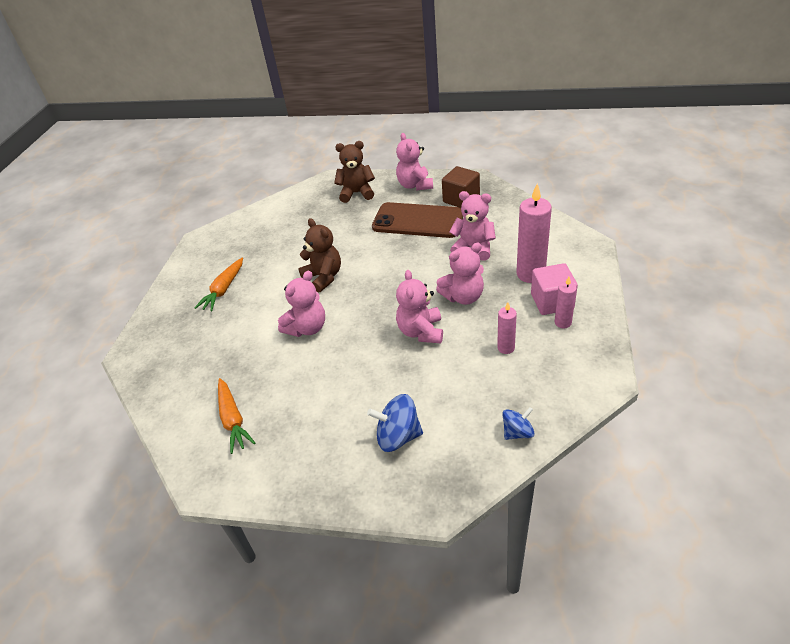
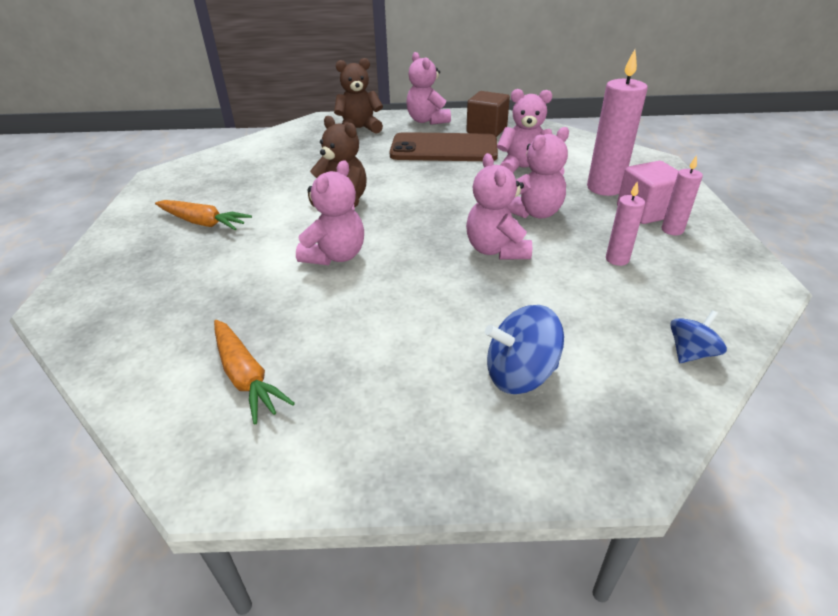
camera: 15 degrees left, 5 degrees down
(224, 289) = (203, 223): orange carrot -> orange carrot turned 75 degrees counterclockwise

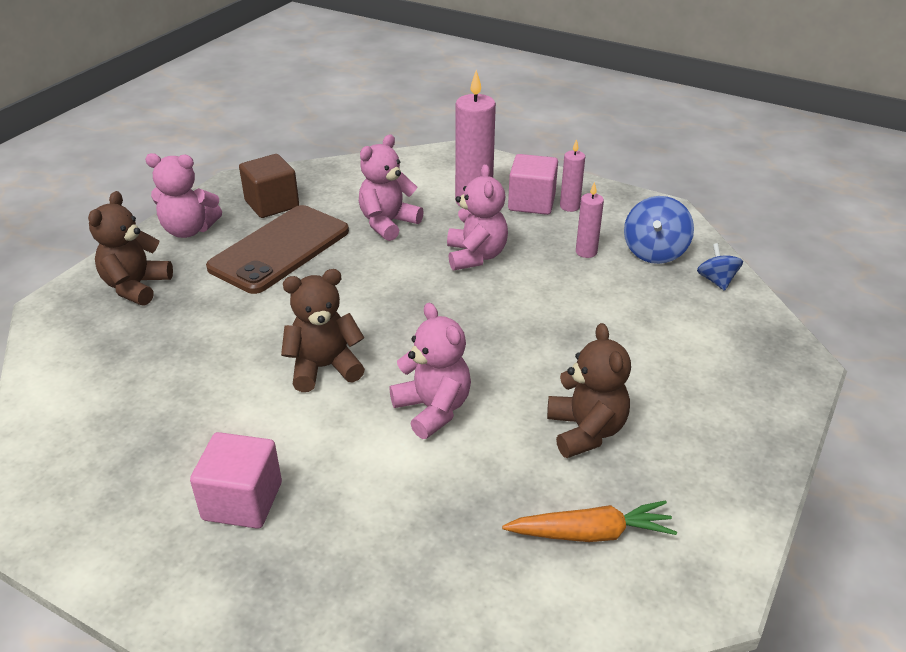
camera: 60 degrees left, 0 degrees up
(203, 223) = (242, 501): orange carrot -> pink cube
(369, 335) = (585, 431): none -> brown teddy bear
(496, 250) = (517, 304): pink teddy bear -> none
(520, 374) = (690, 367): blue spinning top -> blue spinning top (654, 252)

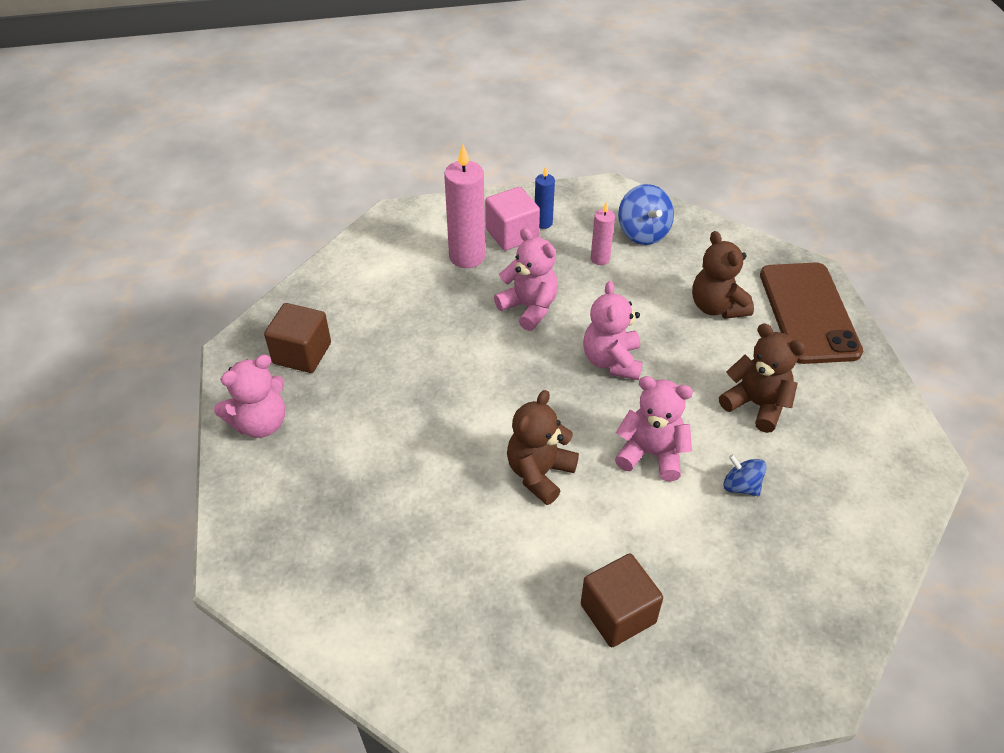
camera: 40 degrees left, 10 degrees up
(136, 287) = (290, 506): brown teddy bear -> brown teddy bear (717, 307)
(242, 501) = (618, 613): pink cube -> brown cube
(280, 249) = (369, 393): brown phone -> brown phone (808, 313)
(388, 223) = (426, 316): pink teddy bear -> pink teddy bear (612, 361)
(569, 206) = (543, 223): pink candle -> blue candle
(591, 533) = (835, 473): orange carrot -> none
(716, 281) = (705, 235): blue spinning top -> blue spinning top (741, 486)

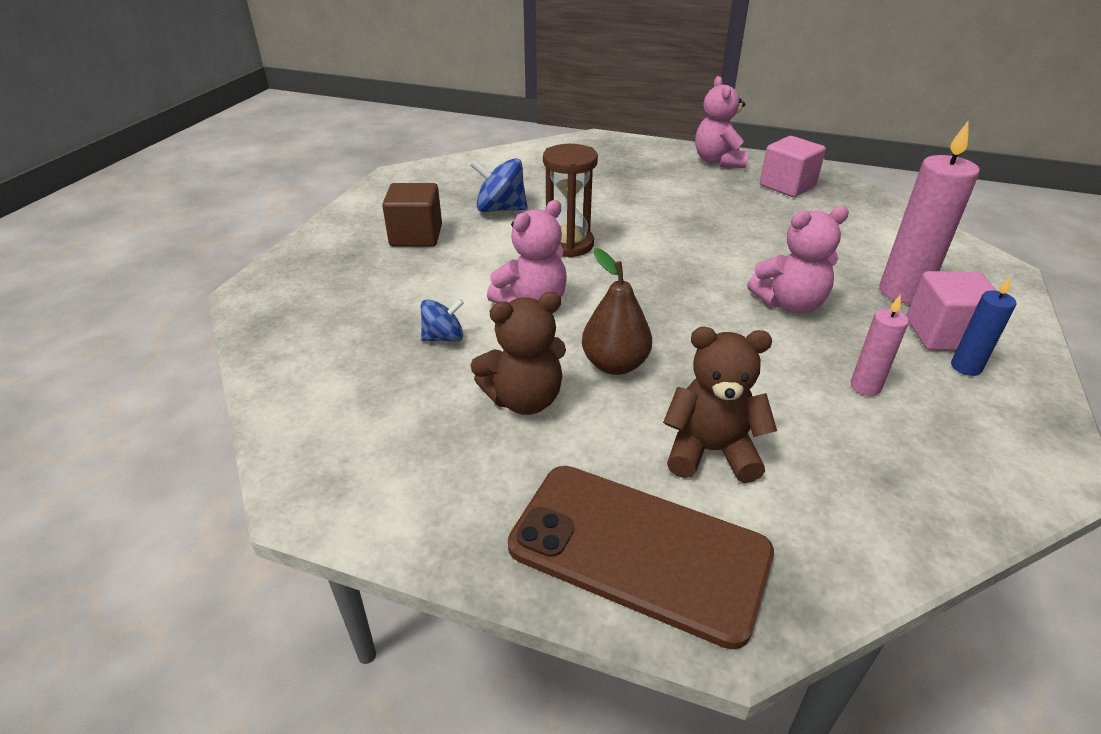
camera: 120 degrees right, 10 degrees down
(302, 353) = (787, 186): brown cube -> pink cube
(539, 473) = (568, 244): brown teddy bear -> brown hourglass
(612, 361) = (670, 326): pink teddy bear -> none
(643, 232) = (920, 454): blue spinning top -> blue spinning top (500, 209)
(681, 374) = (615, 364): none -> brown pear

